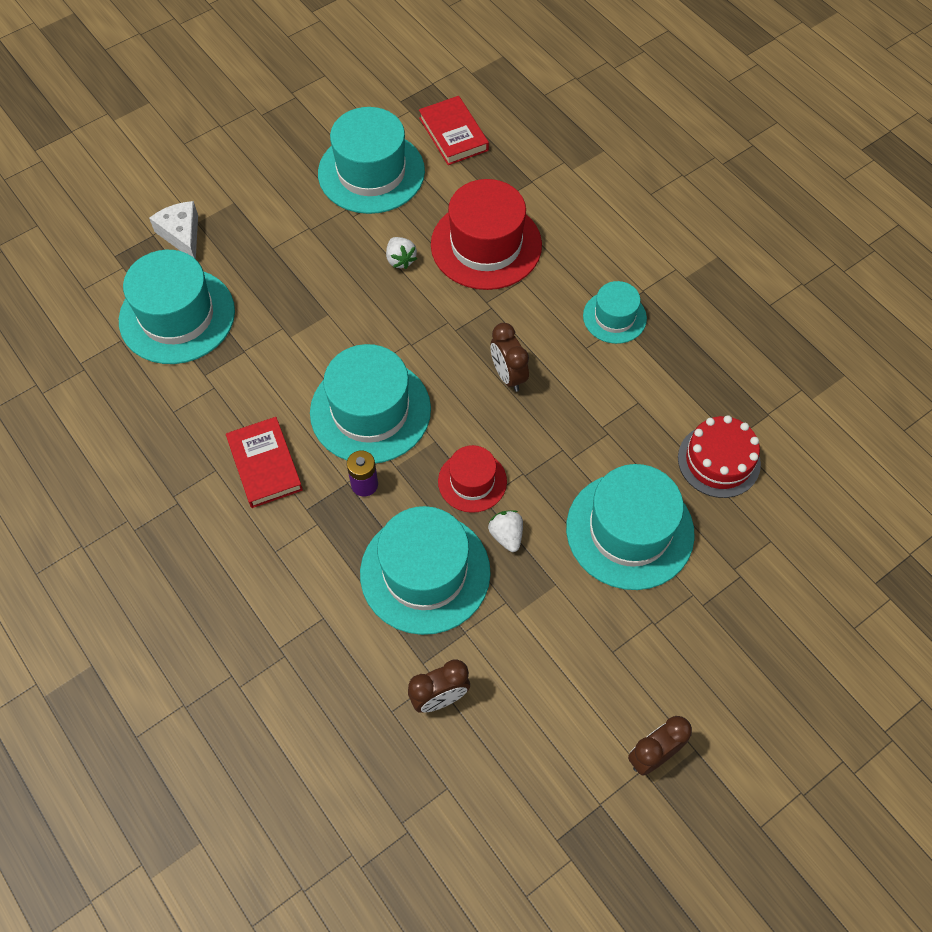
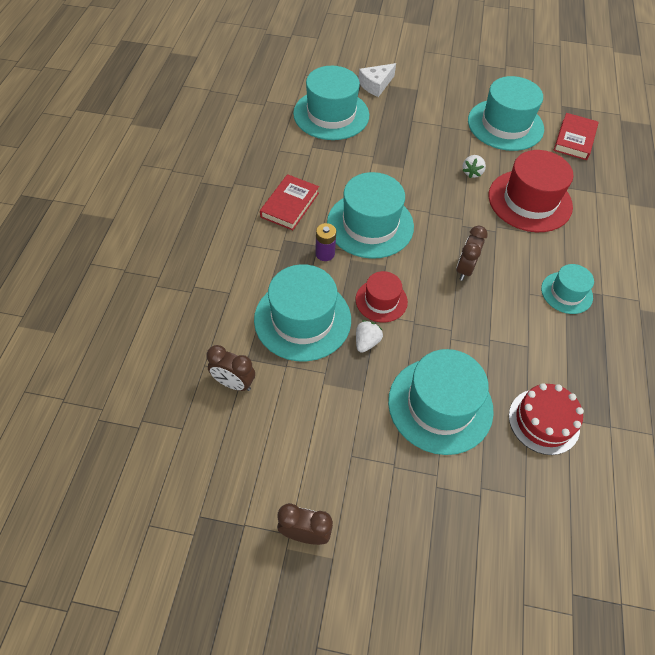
camera: 45 degrees right, 5 degrees down
(182, 234) = (376, 85): white cheese -> white cheese turned 150 degrees counterclockwise

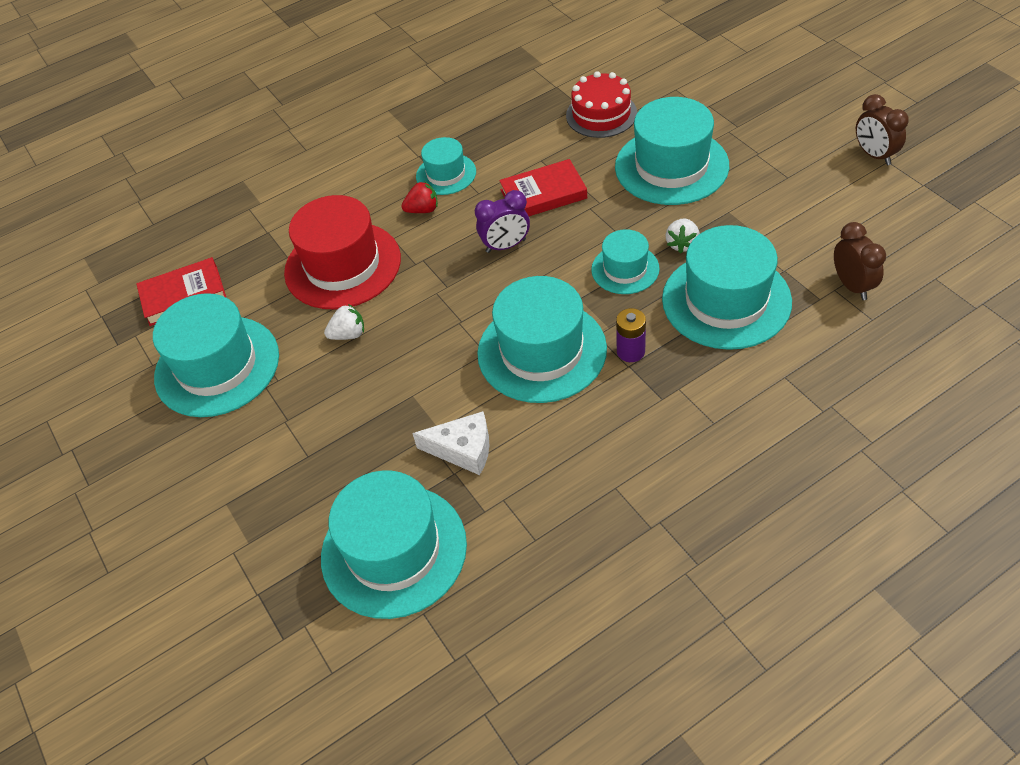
camera: 125 degrees left, 5 degrees down
(290, 205) = (608, 440): red book -> red book (543, 194)
(366, 342) = (682, 244): white strawberry -> white strawberry turned 60 degrees counterclockwise
(376, 85) = (265, 558): white cheese -> white cheese (463, 449)
(381, 300) = (625, 269): red hat -> turquoise hat
(465, 269) = (506, 246): brown clock -> purple clock
(541, 259) = (423, 210): none -> red strawberry

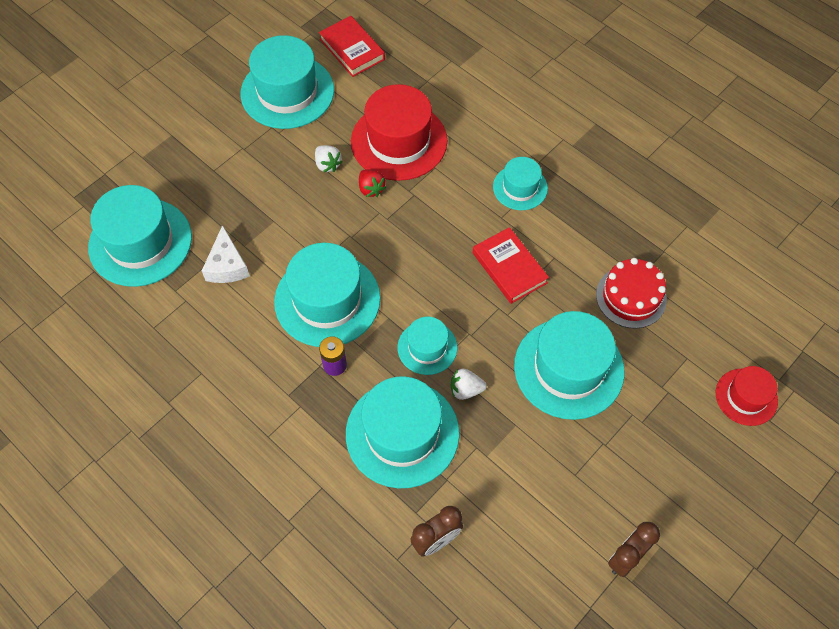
camera: 70 degrees right, 10 degrees up
(423, 210) = (472, 181): red strawberry -> red strawberry (371, 189)
(506, 246) = (440, 251): purple clock -> none
(721, 61) = (746, 397): none -> red hat

